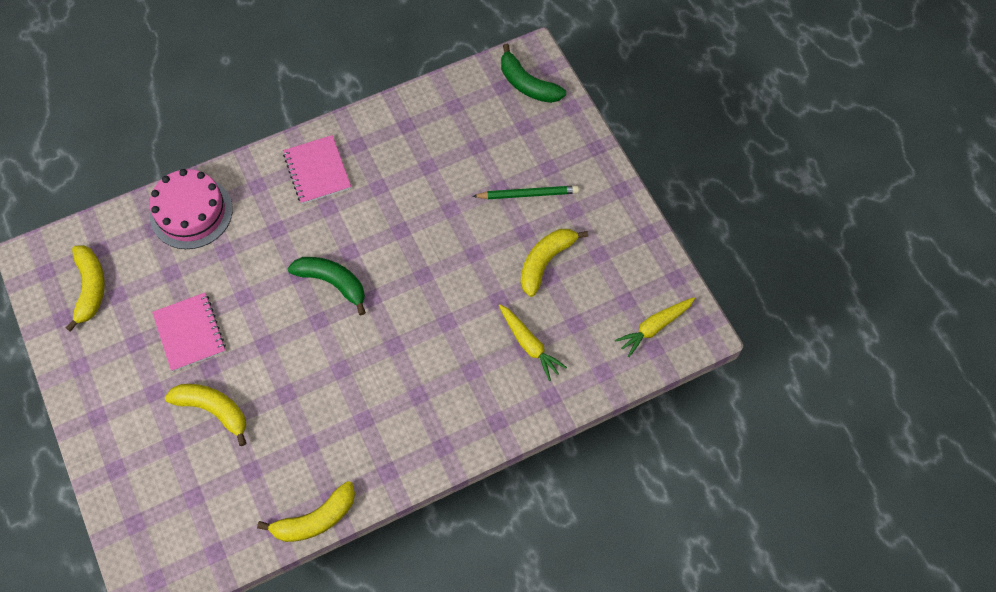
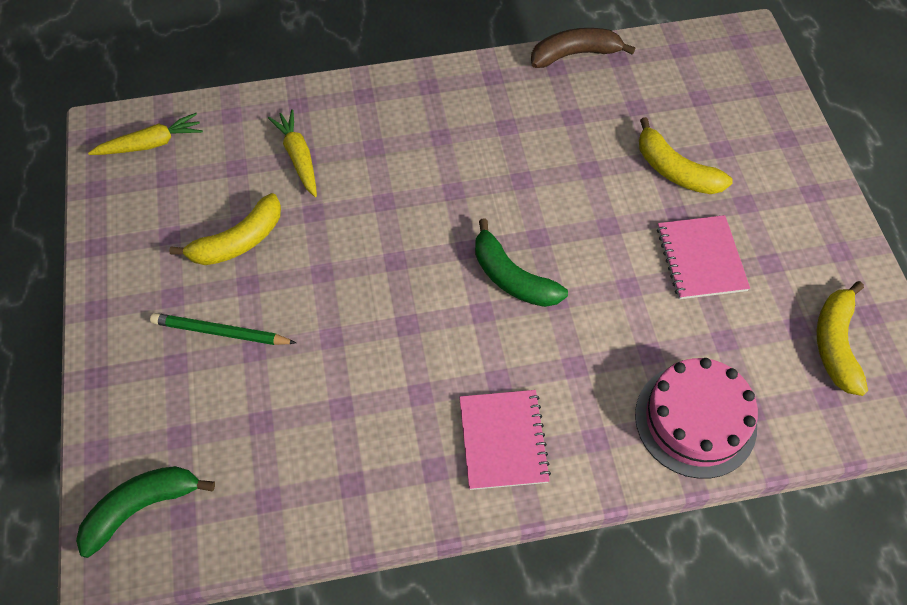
camera: 165 degrees left, 5 degrees down
(315, 519) = (574, 54): yellow banana -> brown banana
(527, 84) = (141, 508): green banana -> green banana turned 90 degrees counterclockwise

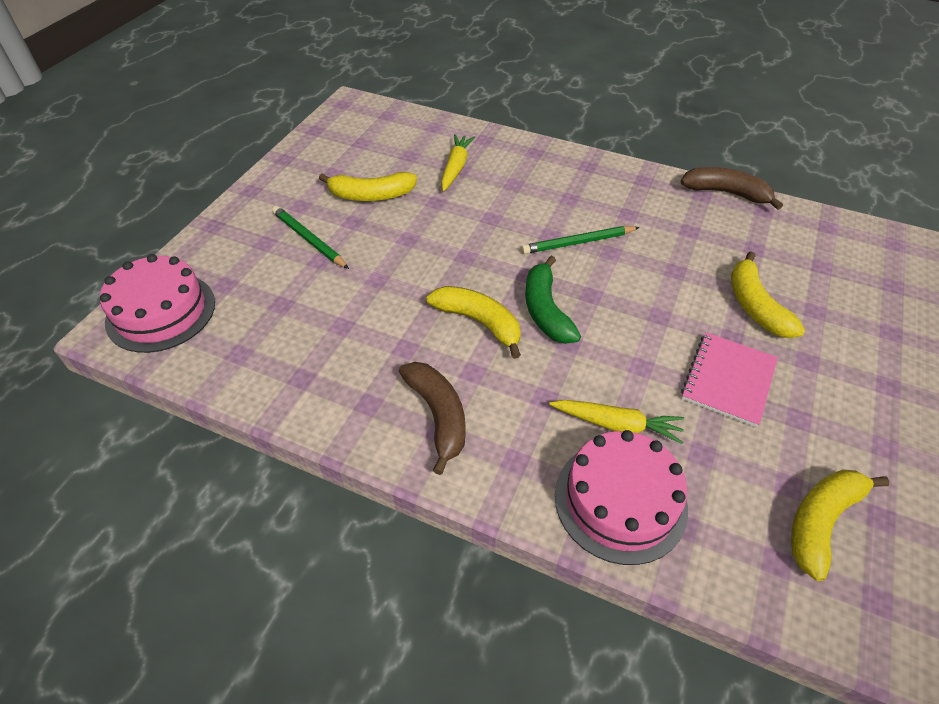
camera: 35 degrees right, 10 degrees down
(141, 508) = (161, 312): green banana -> pink cake
(151, 144) = (369, 121): yellow carrot -> yellow carrot (616, 424)
(464, 326) = (479, 322): none -> yellow banana
(485, 185) = (578, 242): none -> green pencil
(503, 440) = (438, 416): pink notebook -> brown banana

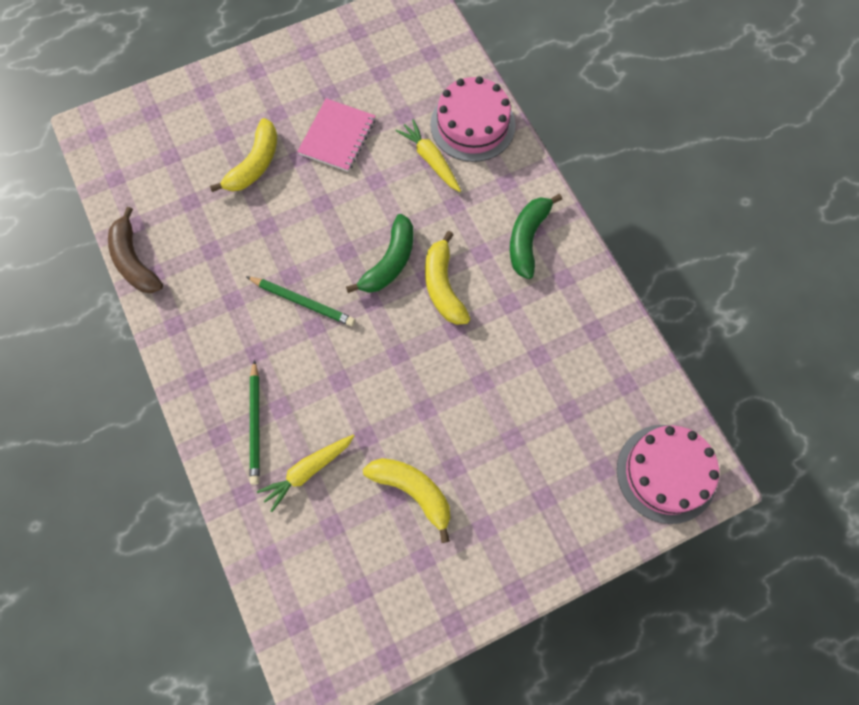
camera: 140 degrees left, 20 degrees up
(309, 239) = (505, 472): green pencil -> green pencil (255, 424)
(438, 416) = (527, 239): brown banana -> green banana
(728, 380) = (337, 136): pink notebook -> pink notebook turned 45 degrees counterclockwise
(821, 522) = (388, 50): yellow banana -> none

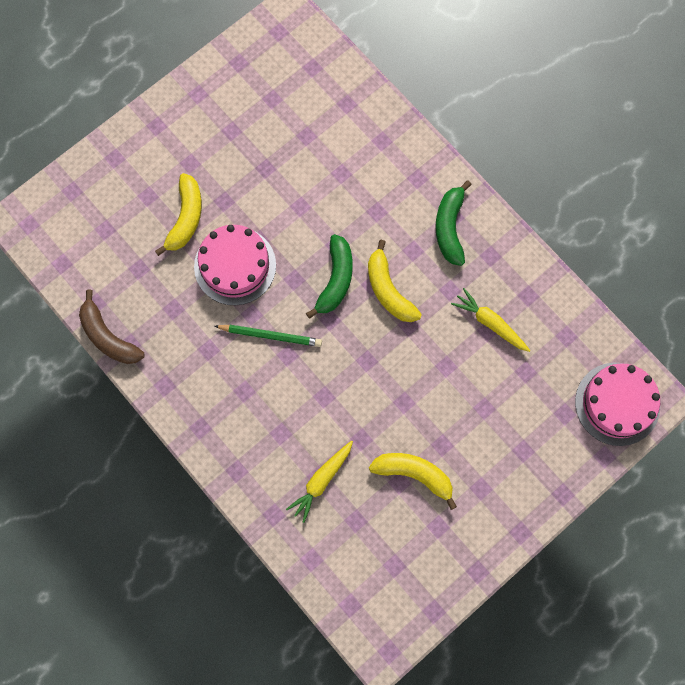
camera: 15 degrees left, 5 degrees up
(255, 424) = (264, 453): green pencil -> none
(337, 136) = (252, 172): pink notebook -> none
(430, 160) = (343, 174): yellow carrot -> yellow carrot (490, 323)
(472, 125) = (372, 130): pink cake -> pink cake (235, 266)

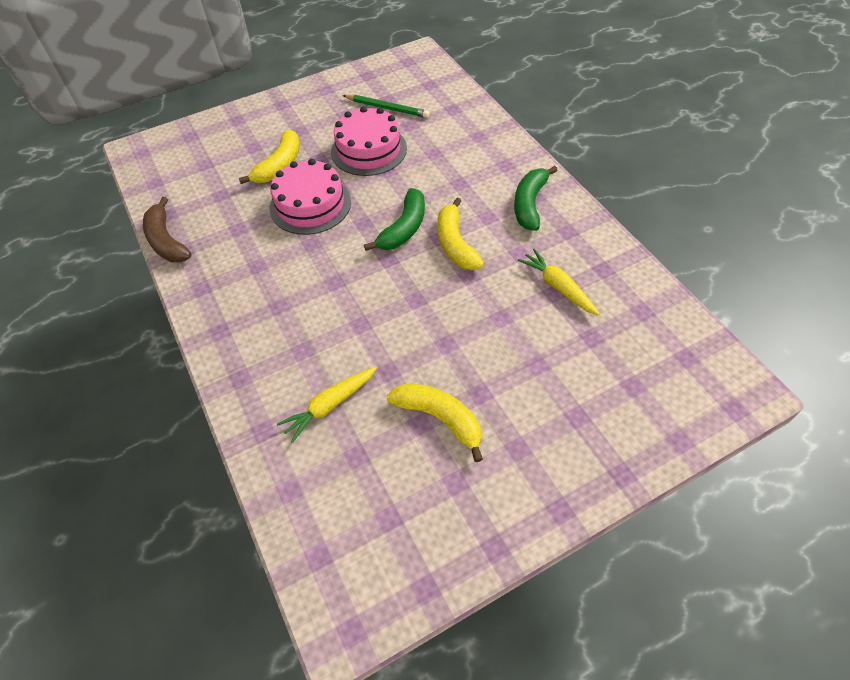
camera: 15 degrees right, 20 degrees down
(270, 336) = (323, 263): green pencil -> green pencil (387, 108)
(617, 404) = (699, 386): pink cake -> pink cake (369, 150)

